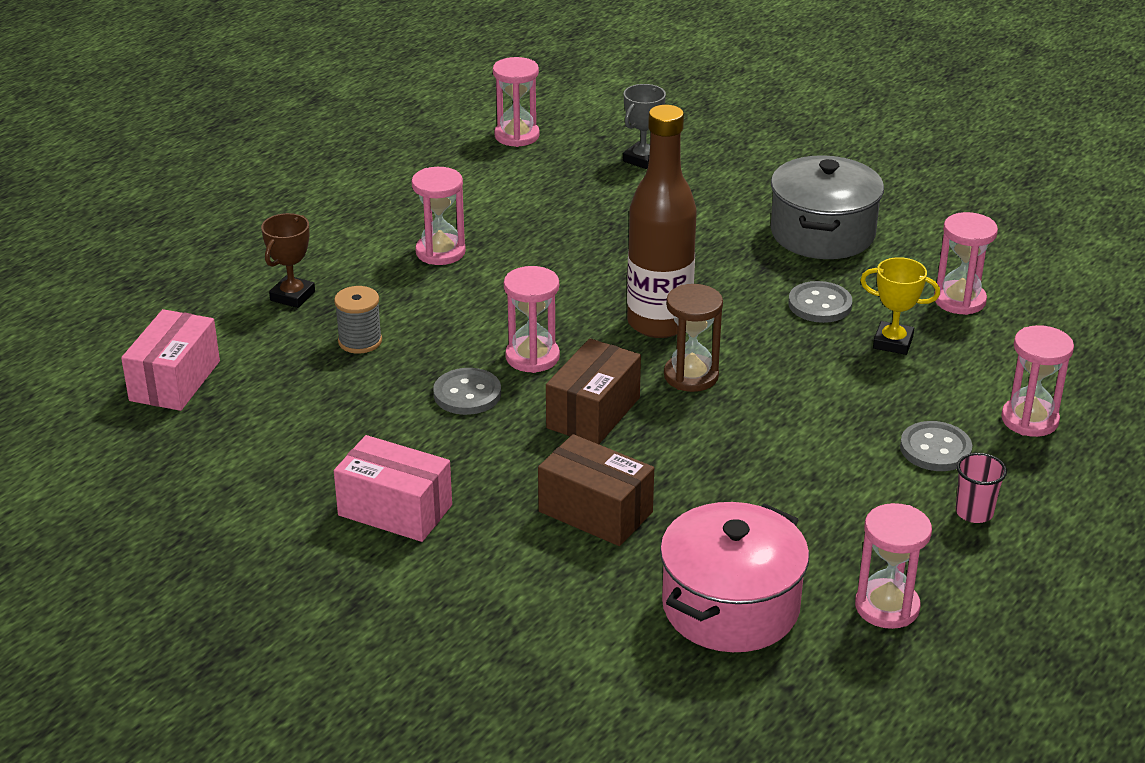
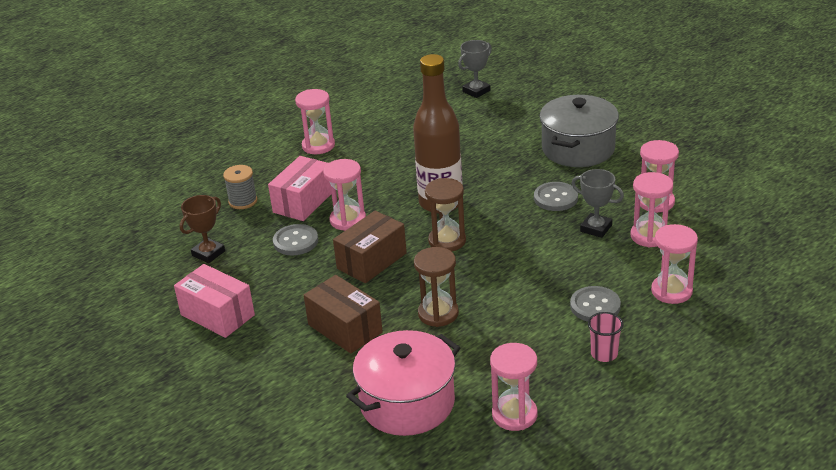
camera: 15 degrees right, 0 degrees up
(175, 381) = (119, 218): pink box -> pink box (303, 202)
(292, 296) = (214, 168): brown trophy -> brown trophy (208, 253)
(517, 136) = (400, 71): pink hourglass -> pink hourglass (649, 236)
(721, 479) = (438, 313): none -> brown hourglass
(893, 342) = (596, 228): yellow trophy -> grey trophy

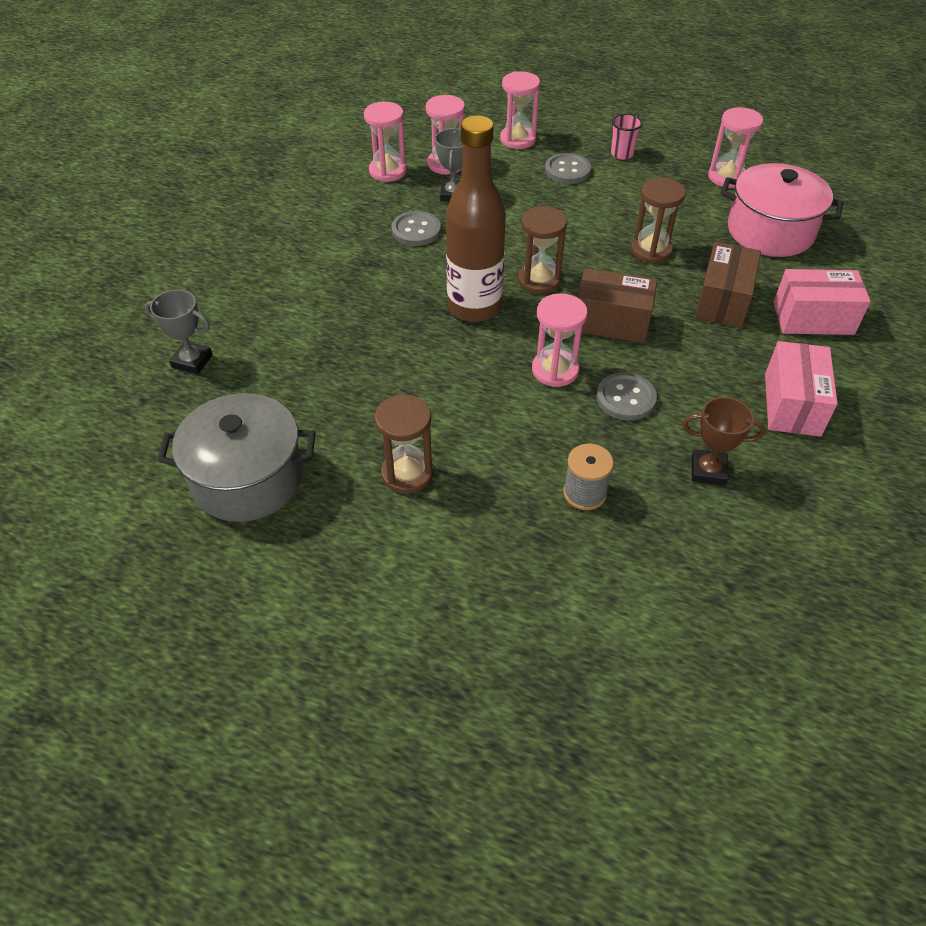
camera: 120 degrees left, 15 degrees up
(303, 202) = (546, 427): pink box -> pink box (813, 318)
(318, 146) = (407, 473): pink hourglass -> brown hourglass
(578, 149) = (309, 239): grey pot -> grey pot (247, 478)

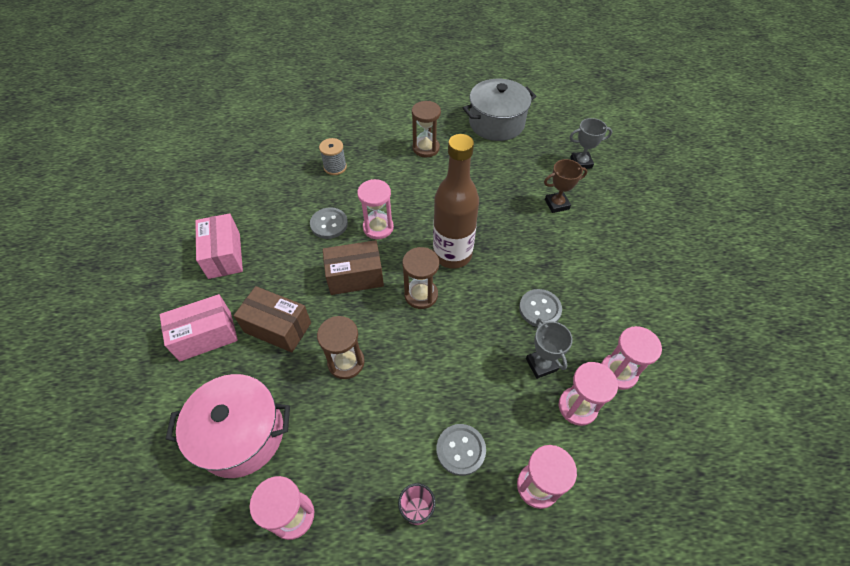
camera: 155 degrees right, 5 degrees up
(708, 470) = (272, 198): brown trophy -> brown trophy (557, 204)
(722, 301) = (278, 327): brown box -> brown box turned 60 degrees counterclockwise

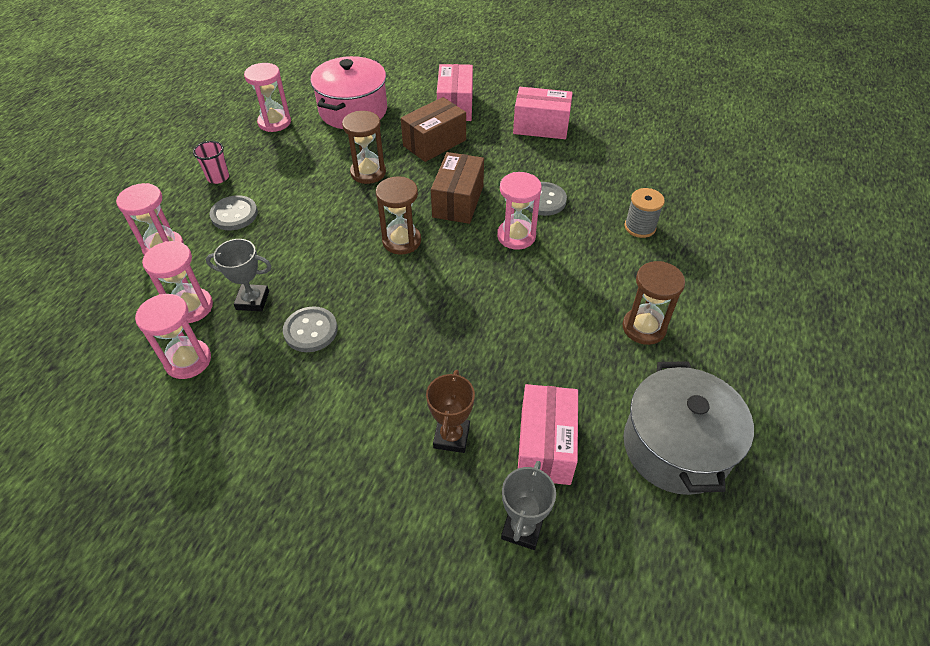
camera: 115 degrees right, 5 degrees down
(452, 254) = (437, 285): brown bottle -> none
(532, 167) = (545, 446): none -> pink box

